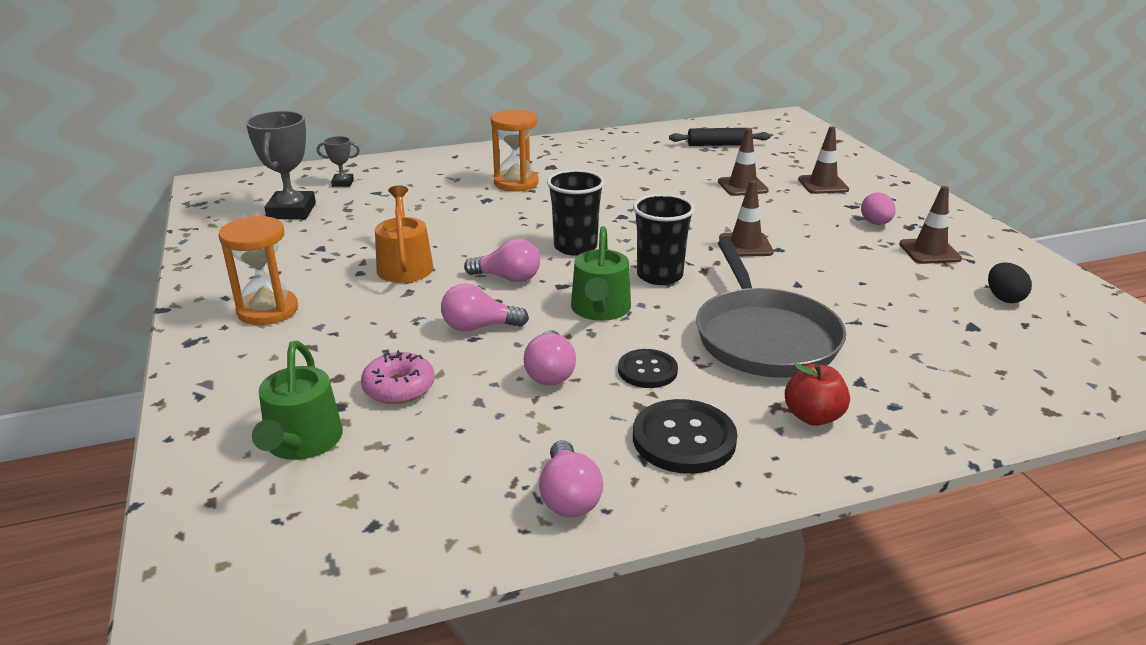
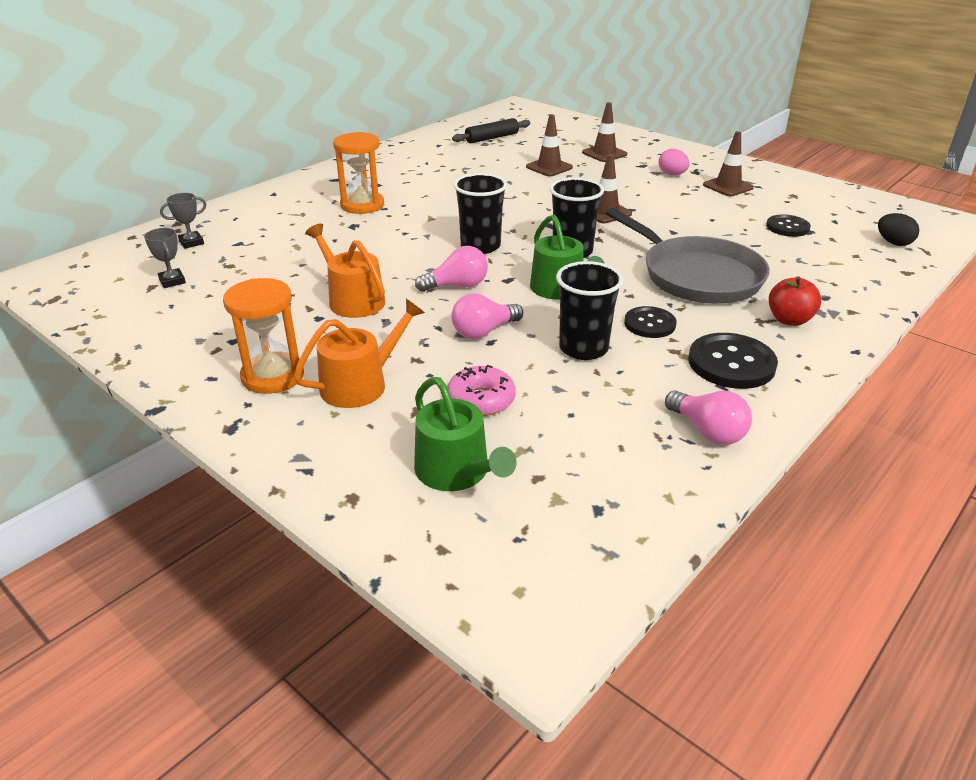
camera: 30 degrees left, 5 degrees up
(291, 211) = (172, 281): grey trophy -> grey trophy, size x0.51
(322, 339) = (361, 384): none -> orange watering can
(550, 372) = (583, 348): pink light bulb -> black cup
(948, 315) = (787, 227): none -> black button
(1004, 298) = (805, 207): black egg -> black egg (893, 243)

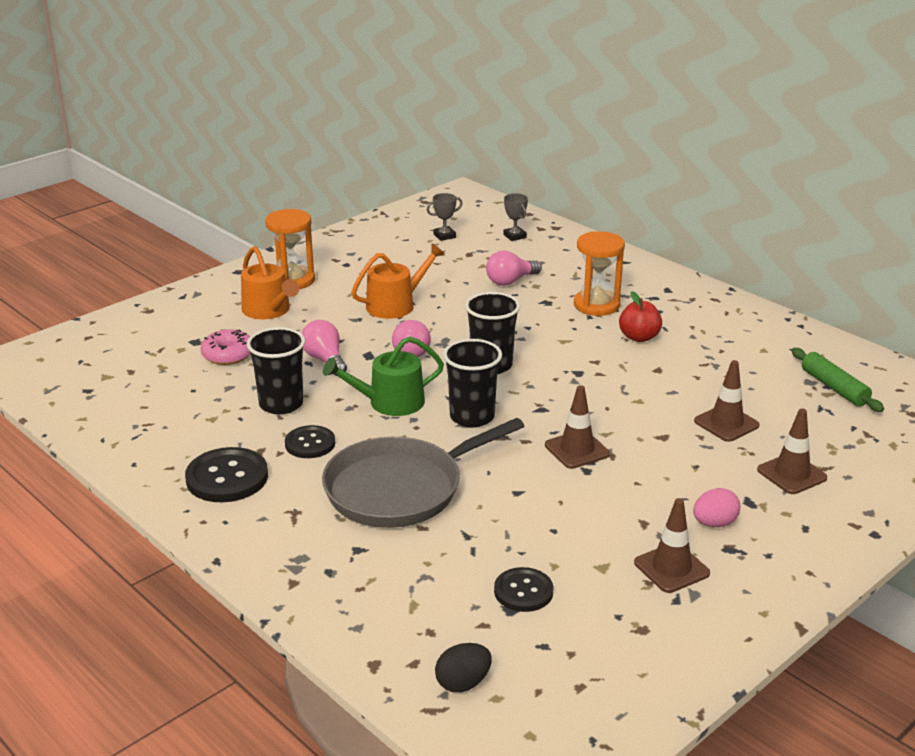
camera: 95 degrees right, 5 degrees down
(457, 472) = (152, 343): green watering can -> none
(492, 138) = (834, 388): black rolling pin -> green rolling pin
(707, 431) = (141, 447): pink light bulb -> pink light bulb (510, 281)
(789, 320) = (289, 531): red apple -> red apple (639, 337)

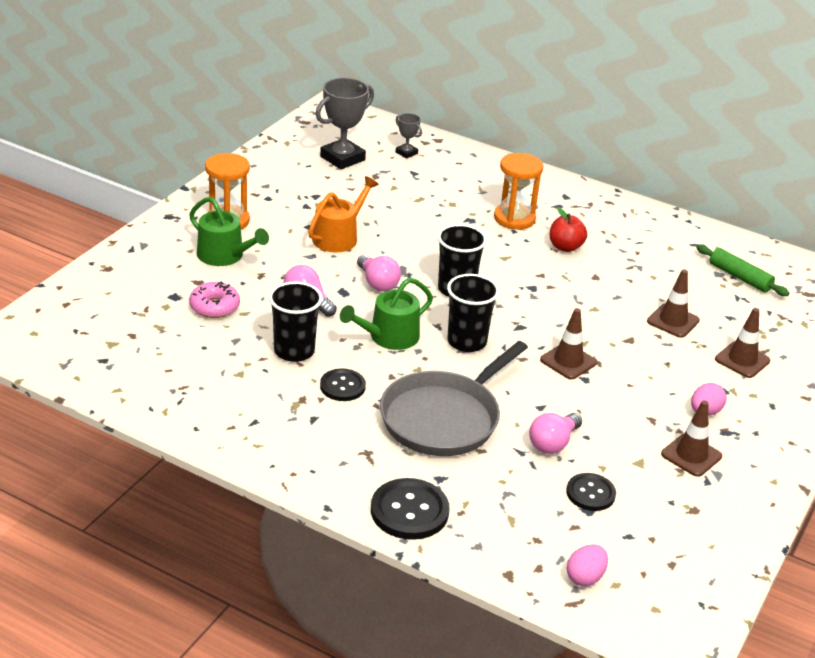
camera: 20 degrees left, 5 degrees up
(227, 477) = (289, 429): black button -> black button (409, 511)
(269, 310) = (225, 256): orange watering can -> green watering can
(444, 236) = (342, 158): grey trophy -> grey trophy, size x1.98
(463, 683) = (585, 577): black egg -> pink egg
(510, 281) = (427, 201): pink light bulb -> pink light bulb (553, 443)

